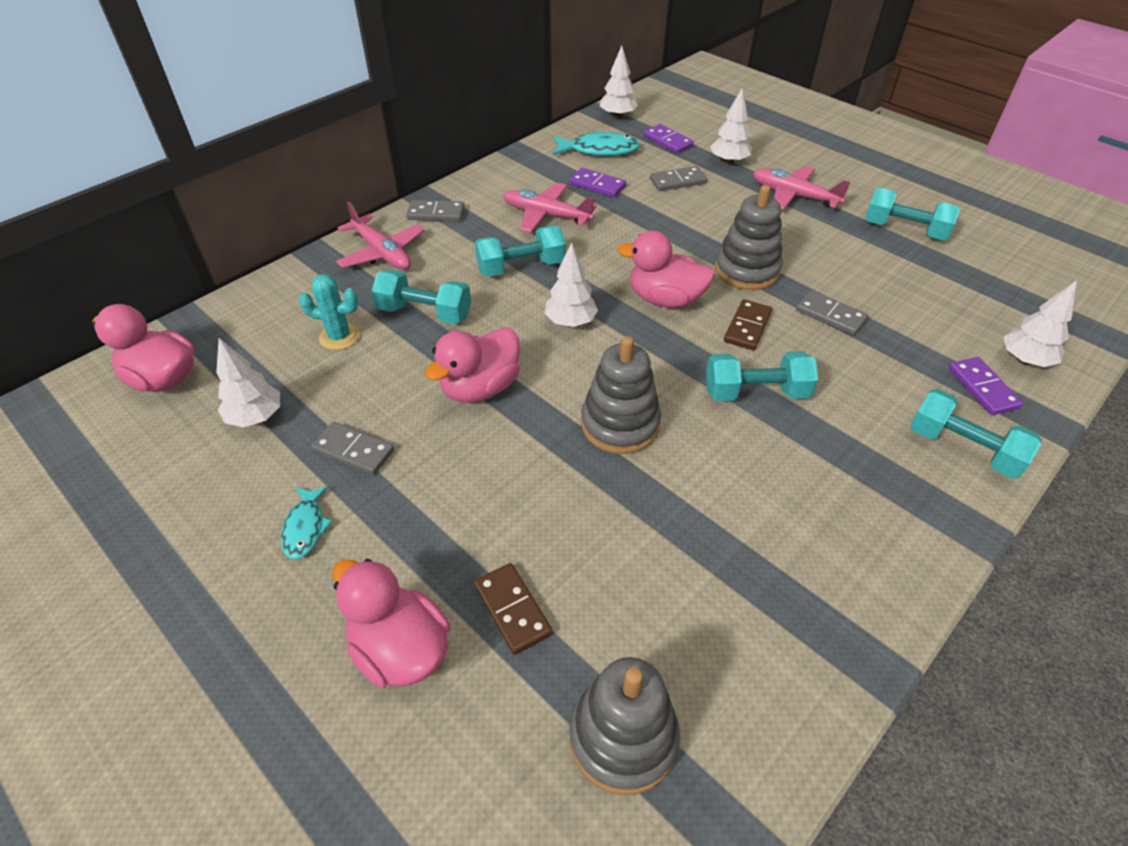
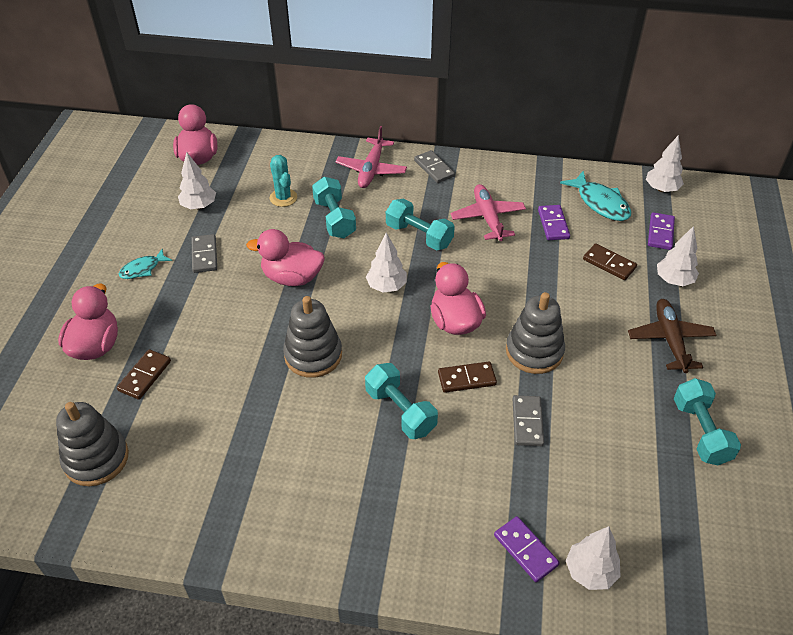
camera: 55 degrees right, 0 degrees up
(677, 181) = (609, 263): grey domino -> brown domino
(793, 195) = (670, 340): pink plane -> brown plane
(963, 448) = (442, 555): turquoise dumbbell -> none
(983, 388) = (526, 550): purple domino -> purple domino turned 75 degrees counterclockwise

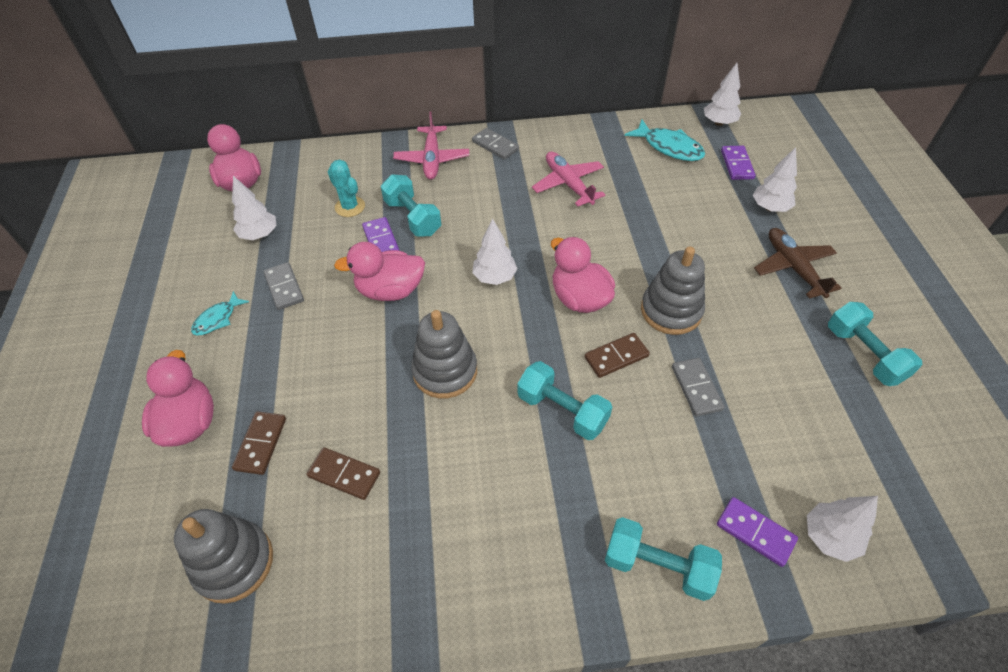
camera: 15 degrees left, 5 degrees up
(419, 235) = (507, 216): turquoise dumbbell -> turquoise dumbbell (657, 565)
(553, 224) = (634, 177): purple domino -> purple domino (381, 240)
(609, 263) = (703, 205): brown domino -> brown domino (344, 475)

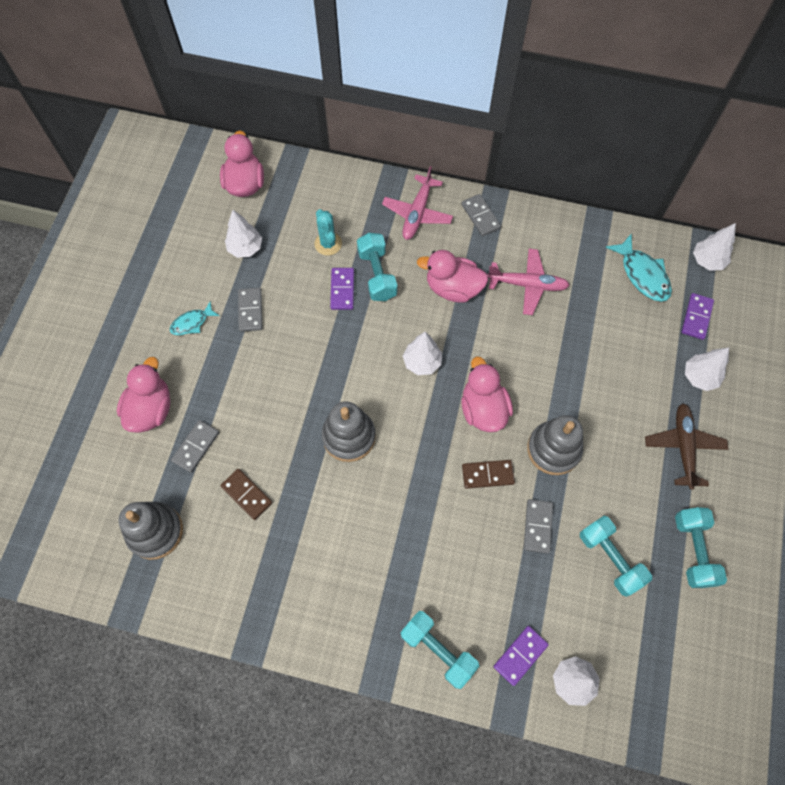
camera: 20 degrees right, 15 degrees up
(261, 444) = (196, 447): brown domino -> grey domino
(390, 290) = (333, 344): pink duck -> pink duck (453, 288)
(562, 410) = (424, 505): turquoise dumbbell -> turquoise dumbbell (610, 558)
(568, 184) = (528, 285): pink plane -> pink plane turned 105 degrees clockwise
(755, 532) = (520, 655): purple domino -> purple domino turned 75 degrees clockwise

